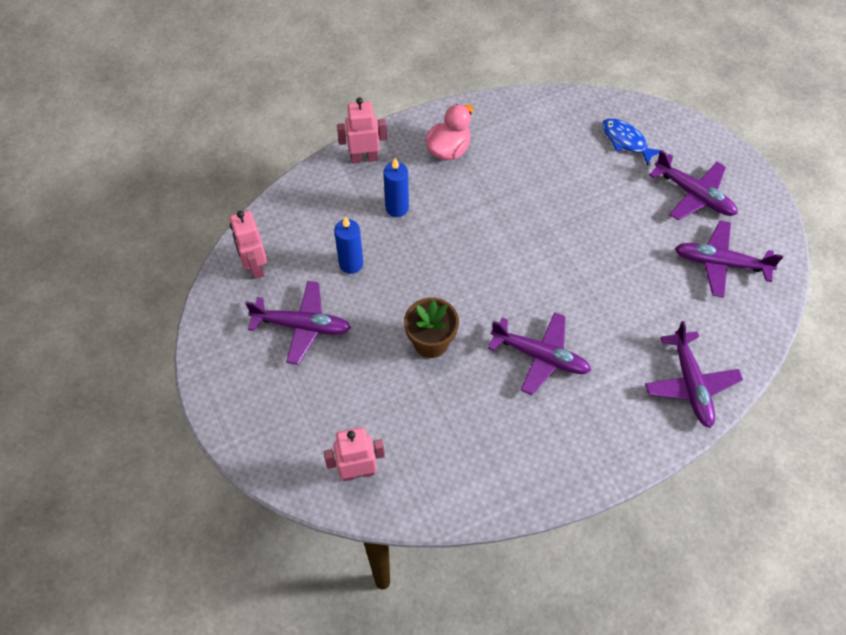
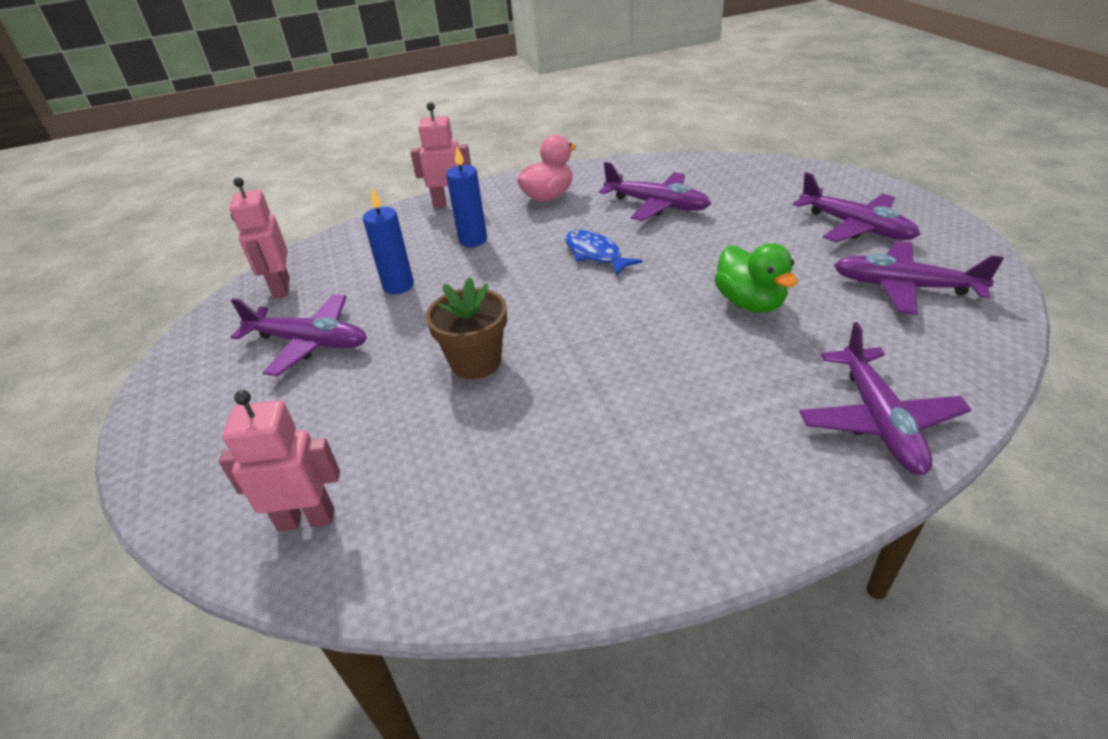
camera: 10 degrees right, 20 degrees down
(540, 356) = (632, 380): purple plane -> purple plane (656, 205)
(615, 280) = (750, 303): none -> green duck
(626, 141) = (762, 187): blue fish -> blue fish (595, 254)

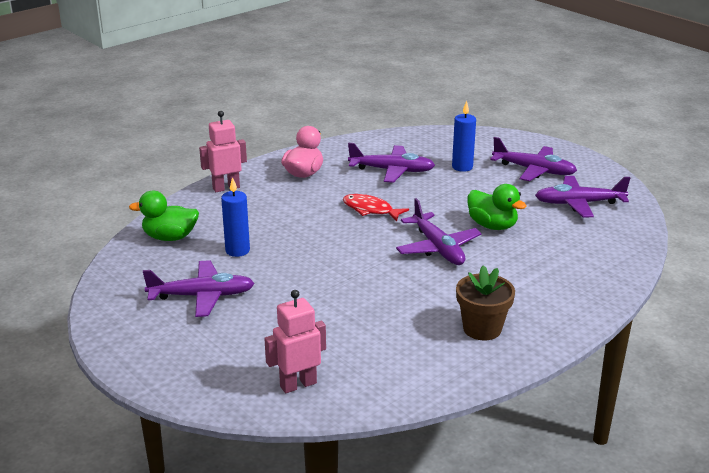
camera: 25 degrees left, 10 degrees down
(281, 288) = (140, 266): pink robot -> none
(342, 256) = (170, 237): none -> green duck
(473, 240) = (269, 212): blue candle -> blue candle (462, 167)
(476, 362) = (337, 287): brown flower pot -> brown flower pot (482, 329)
(595, 254) = (370, 210): blue fish -> red fish
(878, 420) = (594, 275): purple plane -> purple plane (437, 248)

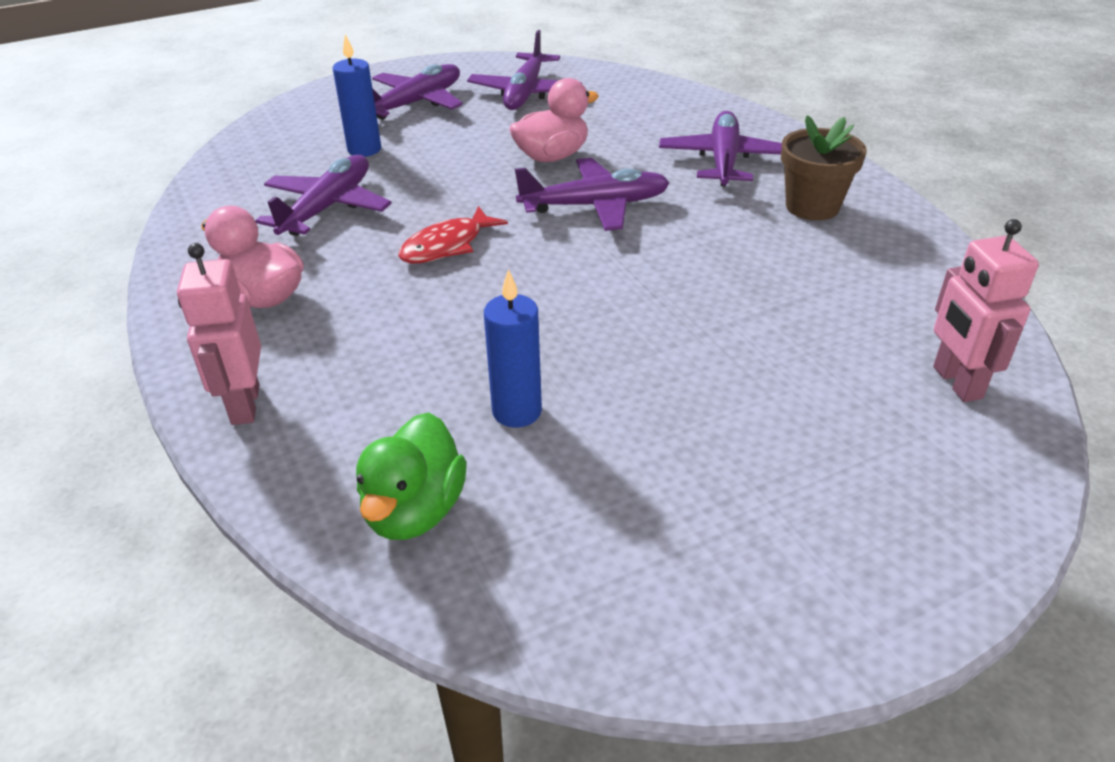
camera: 75 degrees left, 10 degrees up
(202, 296) = (672, 476): purple plane -> purple plane (723, 161)
(492, 226) = (552, 156): green duck -> pink duck

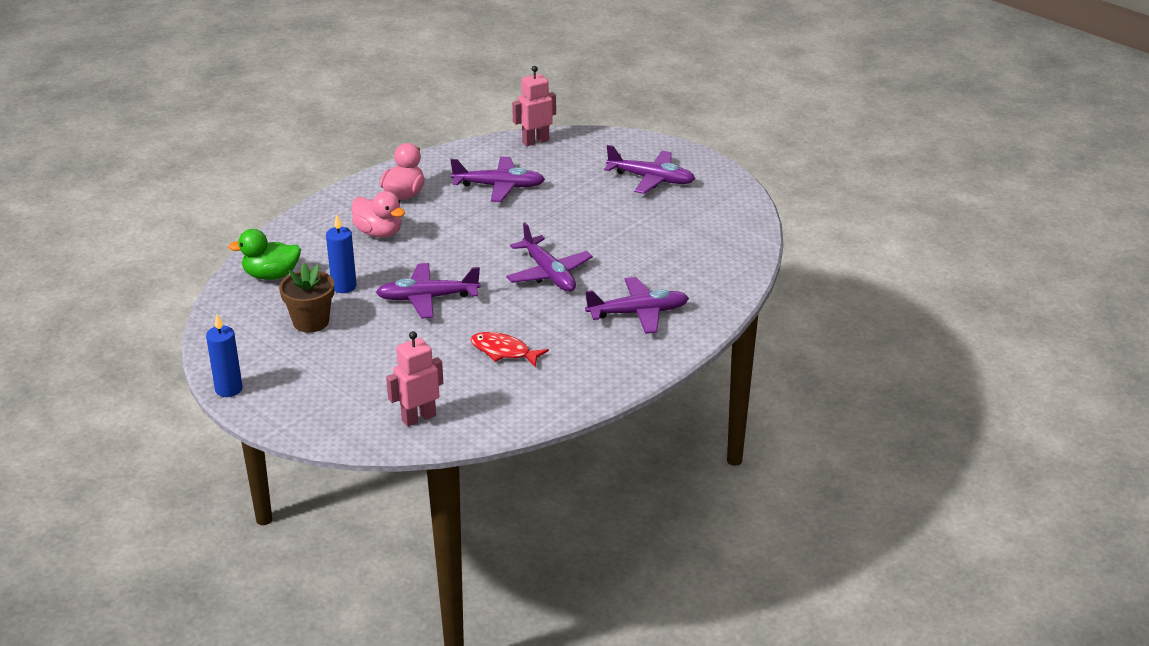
camera: 70 degrees right, 5 degrees down
(244, 405) = (322, 215): pink robot -> pink robot (535, 141)
(364, 149) = (574, 178): blue candle -> blue candle (228, 389)
(447, 245) = (478, 234): red fish -> red fish (503, 351)
(525, 93) = (696, 216): purple plane -> purple plane (428, 298)
(552, 156) = (605, 246): pink duck -> pink duck (379, 233)
(812, 206) = (592, 355): brown flower pot -> brown flower pot (311, 322)

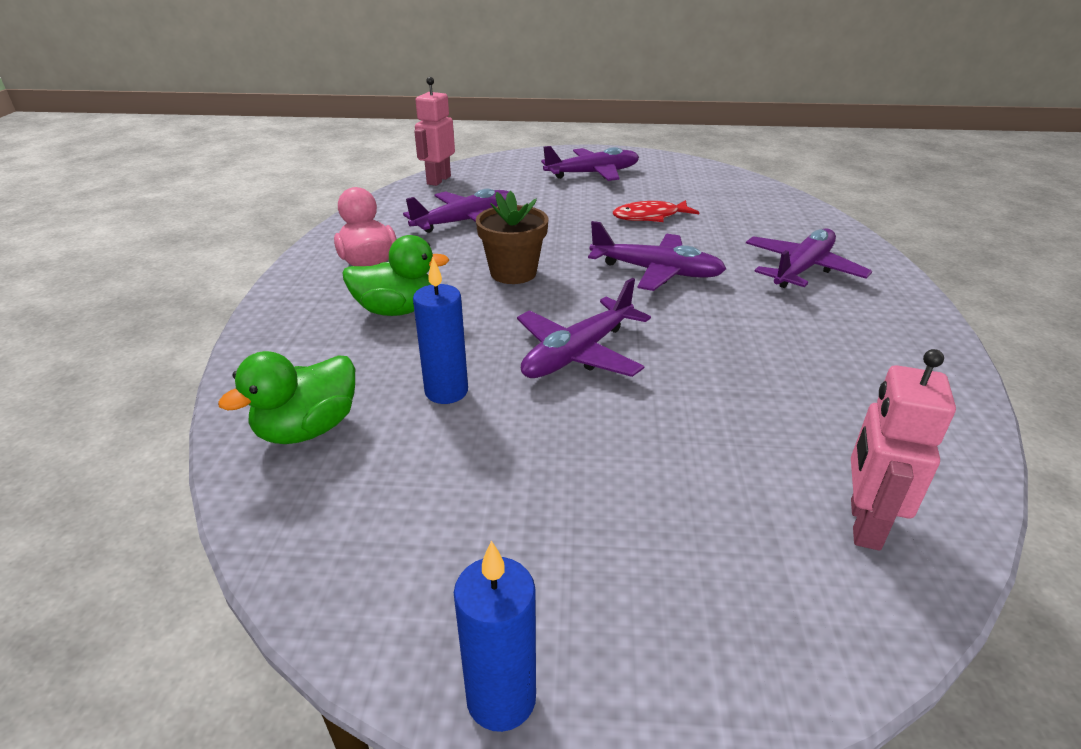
camera: 40 degrees left, 0 degrees up
(311, 322) = (471, 466): brown flower pot -> brown flower pot (513, 273)
(379, 233) = (397, 310): pink duck -> green duck
(503, 351) = (772, 369): red fish -> red fish (650, 217)

